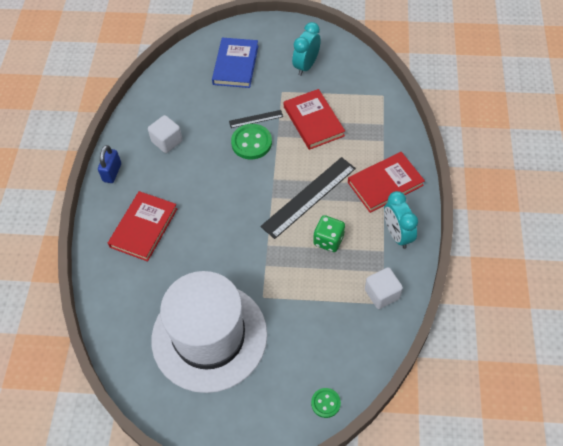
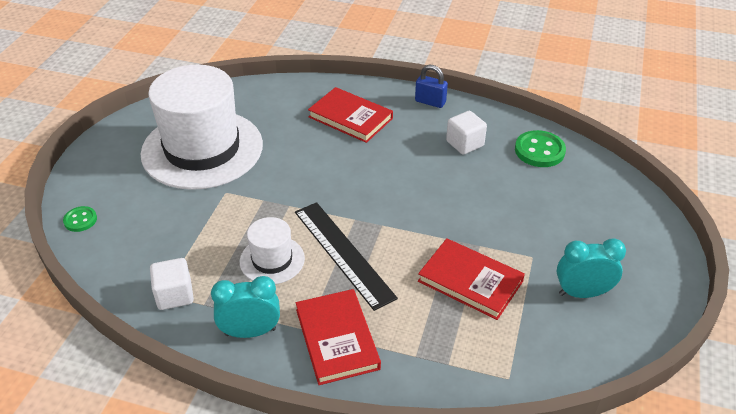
camera: 100 degrees right, 15 degrees down
(236, 65) = (589, 217): blue book -> none
(251, 143) = (446, 213): green button -> green button (539, 151)
(256, 119) = (485, 223): black ruler -> none
(306, 66) = (582, 293): turquoise clock -> turquoise clock turned 45 degrees counterclockwise
(313, 121) = (470, 281): red book -> red book turned 45 degrees clockwise
(328, 240) = (272, 260): green dice -> white hat

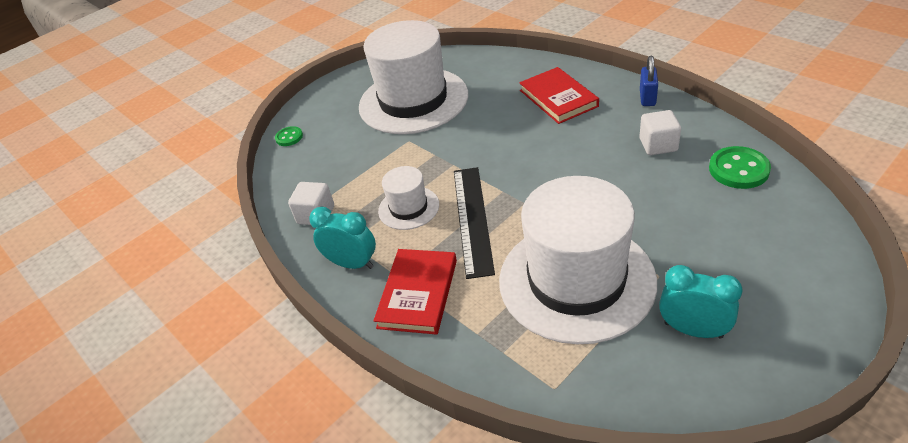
camera: 35 degrees right, 0 degrees up
(430, 102) = (647, 98): blue padlock -> blue padlock turned 45 degrees clockwise
(470, 281) = (576, 280): red book -> white hat

